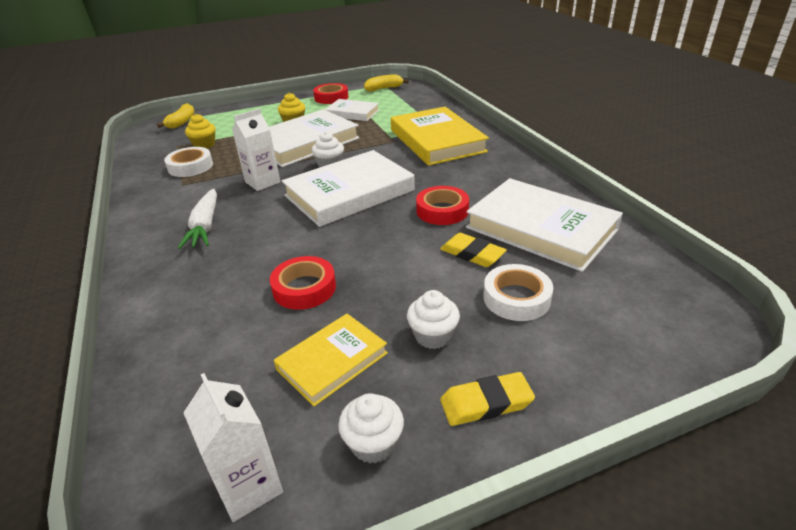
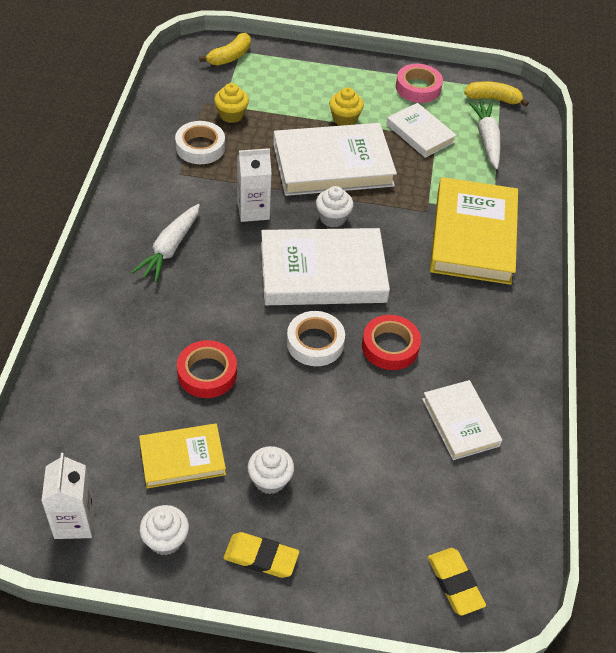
camera: 25 degrees right, 15 degrees up
(331, 97) = (418, 88): red tape -> pink tape
(398, 103) = (486, 139): none -> white carrot
(472, 254) = (371, 415): yellow eraser -> yellow eraser (455, 583)
(516, 298) = (365, 484): white tape -> white tape (315, 343)
(541, 229) = (460, 422): white book -> white book, size x0.56

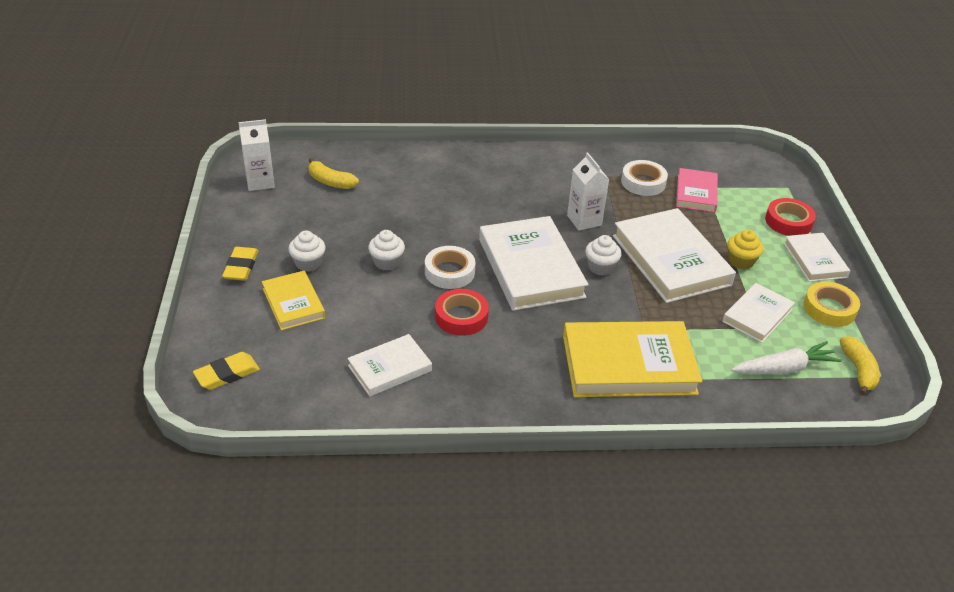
camera: 80 degrees right, 10 degrees down
(165, 539) = (251, 221): white cupcake -> white cupcake (387, 262)
(170, 249) = (518, 184): white carrot -> none
(182, 458) = (319, 219): yellow book -> yellow book (293, 303)
(207, 373) = (399, 220): red tape -> red tape (788, 222)
(230, 57) = (774, 182): yellow banana -> yellow banana (330, 182)
(231, 115) = (696, 193): yellow cupcake -> pink book
(353, 73) = (814, 260): none -> white book
(418, 88) = (829, 309): pink tape -> yellow tape

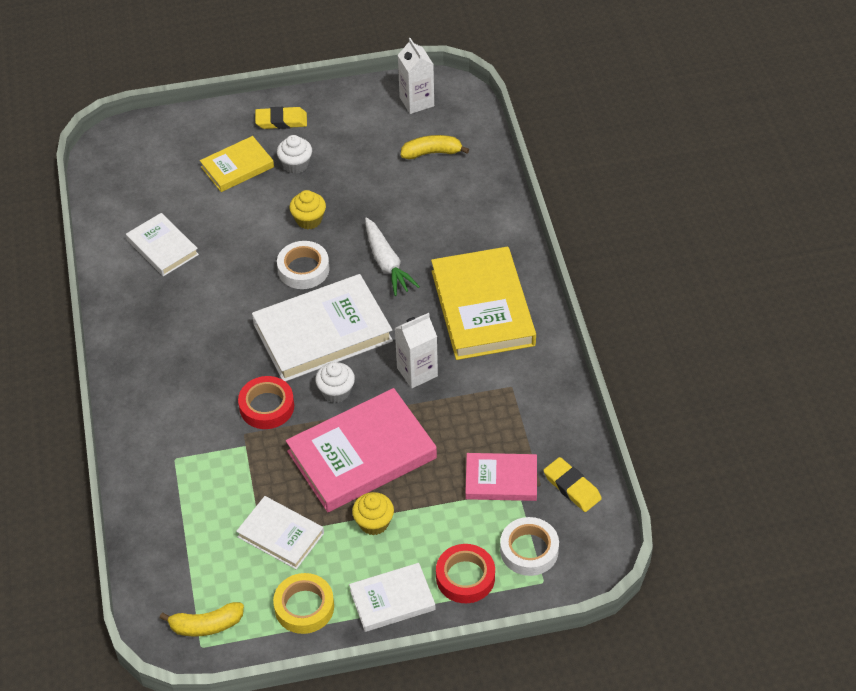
camera: 85 degrees right, 10 degrees up
(227, 374) = (143, 147): yellow eraser -> yellow eraser (572, 487)
(330, 182) = (432, 153): yellow banana -> yellow banana turned 60 degrees clockwise
(387, 262) = (309, 220): white cupcake -> yellow cupcake
(461, 317) = (238, 287): red tape -> red tape (267, 406)
(628, 365) = (189, 422): yellow book -> yellow book (482, 308)
(643, 182) = (509, 425): white tape -> white tape (529, 550)
(670, 260) = (361, 454): white book -> pink book
(784, 368) = (201, 556): white carrot -> white carrot (387, 263)

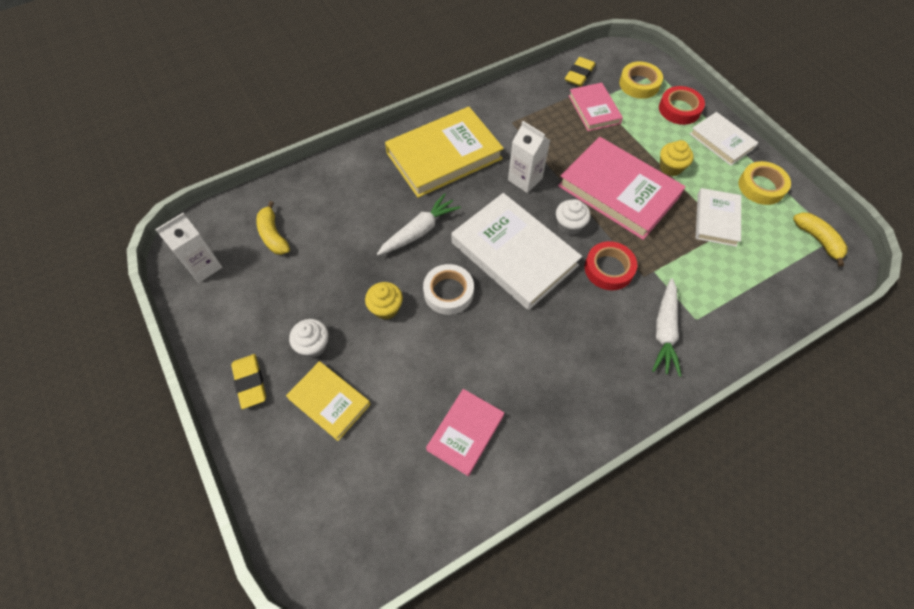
camera: 110 degrees left, 10 degrees up
(163, 247) = (465, 432): white book -> pink book
(176, 425) = (664, 331): none -> white carrot
(529, 550) = (639, 84): white tape -> yellow tape

